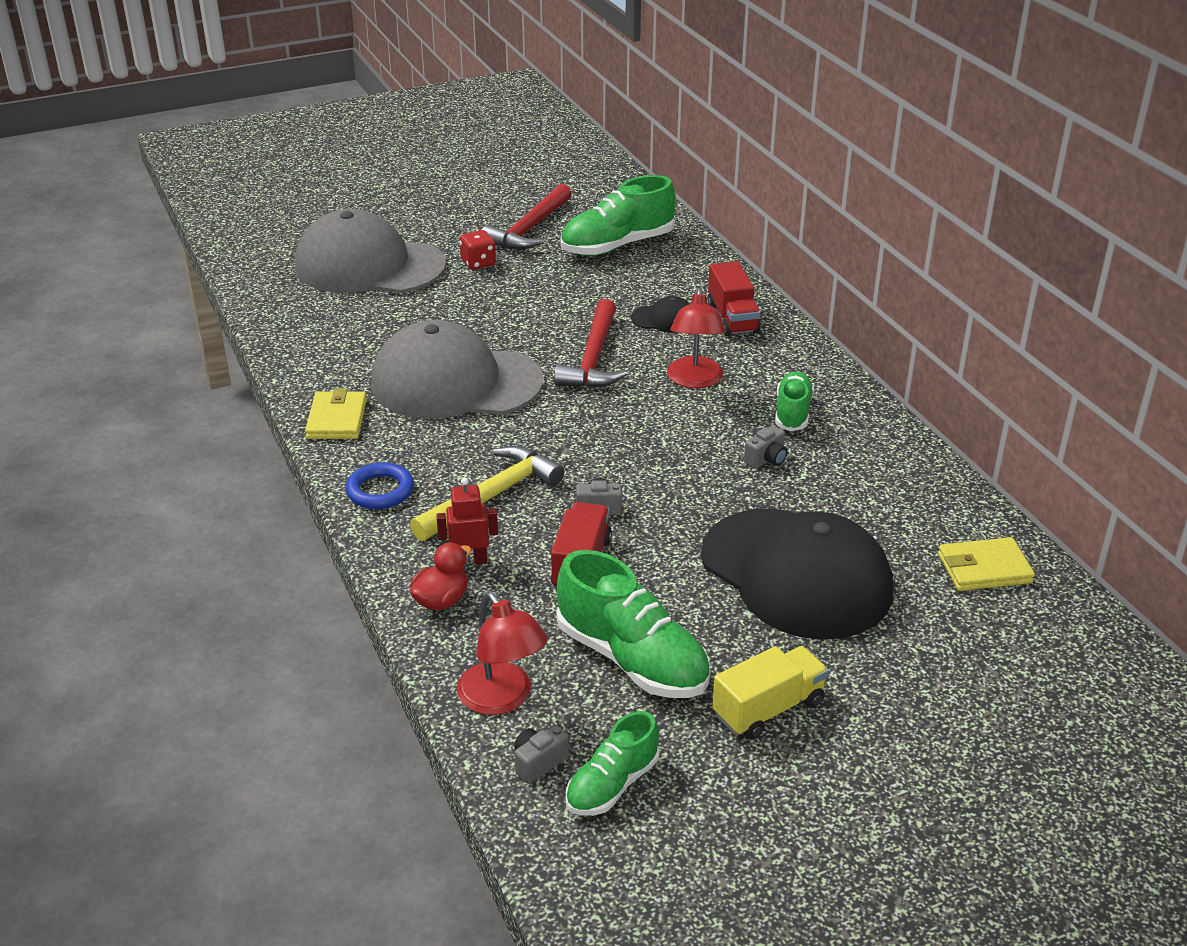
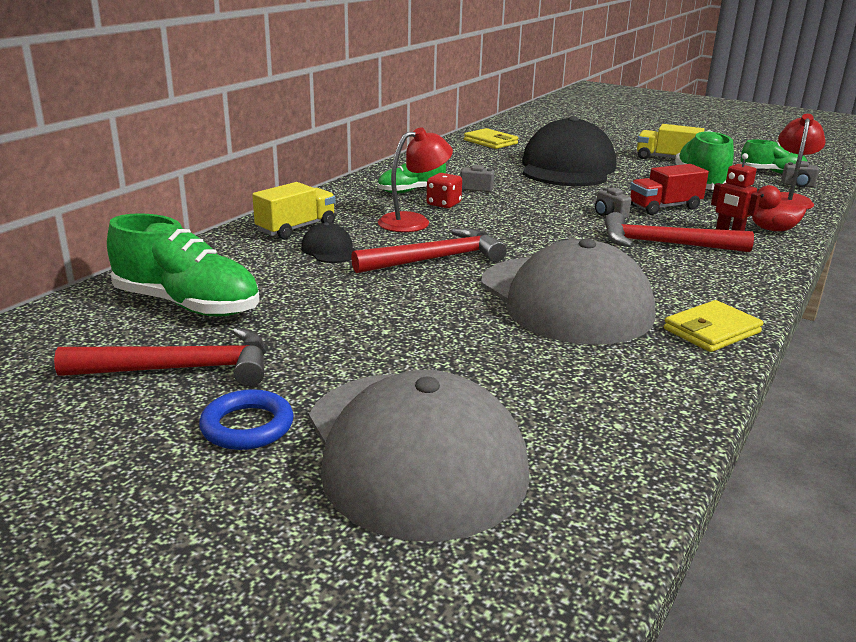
camera: 125 degrees left, 10 degrees down
(380, 491) = (741, 279): blue ring -> blue ring (247, 426)
(478, 263) = (315, 371): red dice -> red dice (443, 204)
(492, 496) = (664, 244): yellow hammer -> red hammer
(732, 318) = (296, 228): red truck -> yellow truck

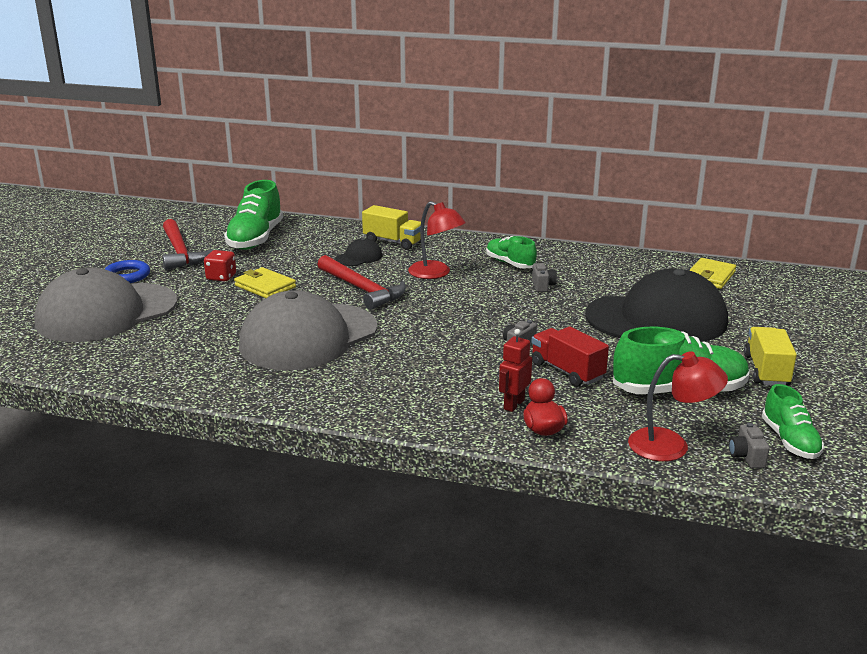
camera: 75 degrees right, 0 degrees up
(443, 204) = (487, 278): red dice -> red dice (221, 277)
(664, 244) = (455, 372): red hammer -> none
(711, 331) = (275, 392): yellow wallet -> yellow wallet (265, 286)

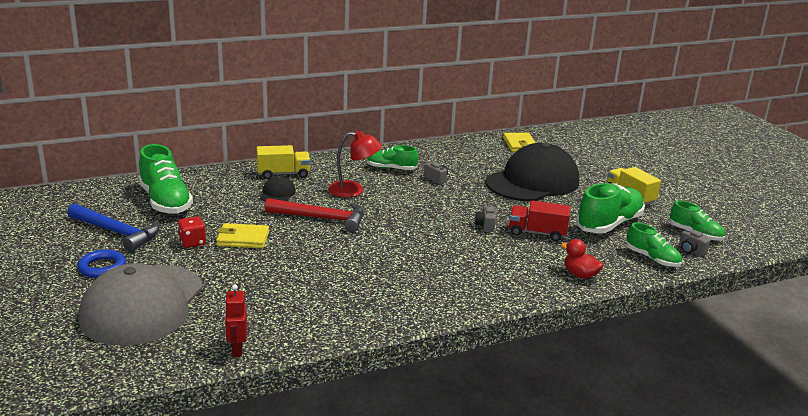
camera: 40 degrees left, 0 degrees up
(180, 253) = (117, 232): red hammer -> blue hammer
(308, 337) = (343, 267): grey cap -> none
(513, 404) = (542, 265): red robot -> red robot (237, 349)
(671, 446) = (652, 259): red lamp -> green shoe

